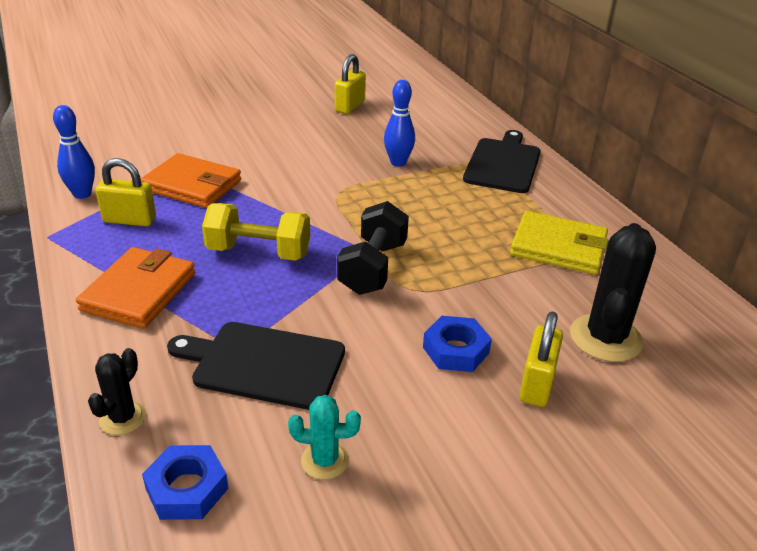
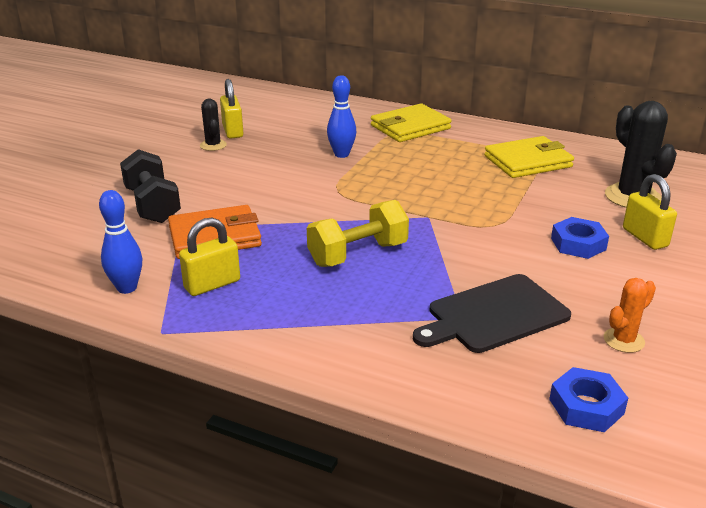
camera: 40 degrees left, 5 degrees down
(123, 418) = (472, 400): black cactus -> black cactus (213, 145)
(139, 292) = (323, 324): orange wallet -> none
(325, 460) = (623, 340): turquoise cactus -> orange cactus
(373, 268) = (449, 225): black dumbbell -> black dumbbell (152, 205)
(503, 164) = (410, 127): black cutting board -> yellow wallet

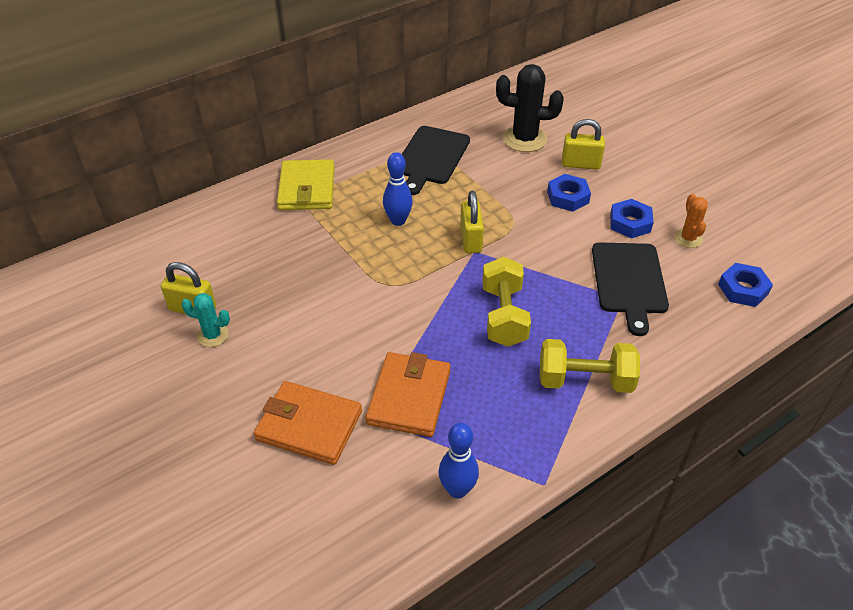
camera: 60 degrees left, 15 degrees up
(152, 205) = (309, 425): black dumbbell -> orange wallet
(212, 284) = (490, 425): yellow padlock -> yellow padlock (470, 240)
(213, 145) = (212, 335): black cactus -> turquoise cactus
(314, 322) = (585, 380): none -> yellow dumbbell
(341, 154) = (321, 253): blue bowling pin -> blue bowling pin (398, 221)
(528, 161) = (431, 157): yellow wallet -> black cutting board
(592, 292) = (630, 223): none -> blue nut

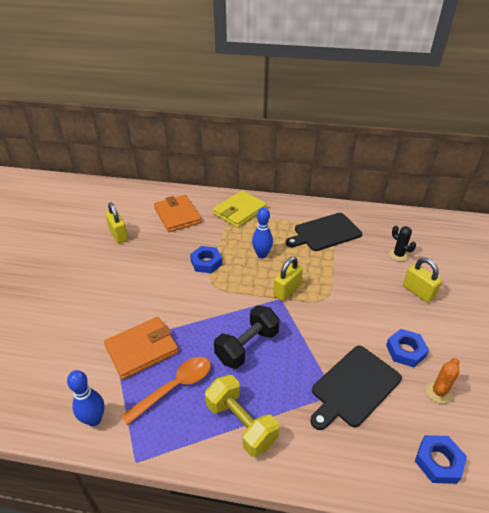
camera: 45 degrees right, 5 degrees down
(212, 335) = (109, 252): turquoise cactus -> none
(309, 425) = (85, 325): orange wallet -> orange wallet (177, 215)
(490, 401) = (175, 387): none -> orange spoon
(504, 316) = (247, 346): yellow dumbbell -> black dumbbell
(524, 139) = (398, 255): black cactus -> black cactus, size x0.55
(568, 197) = (381, 306): blue nut -> blue nut (206, 262)

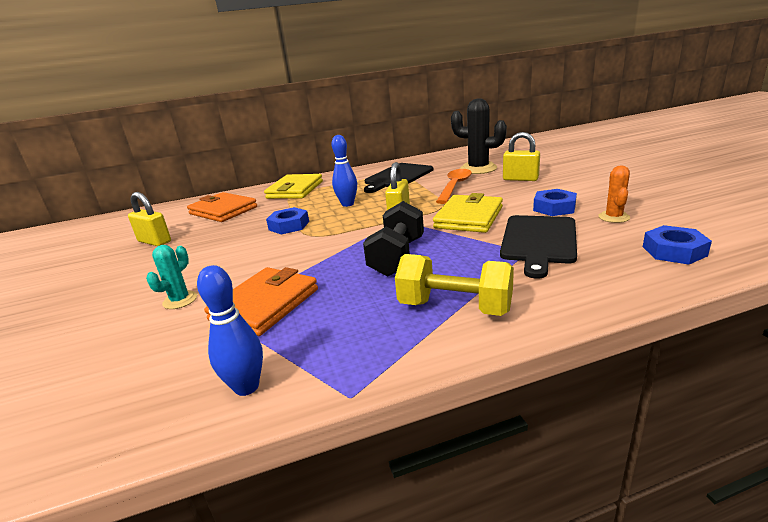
camera: 25 degrees left, 15 degrees down
(102, 315) = (180, 300): none -> turquoise cactus
(175, 387) = (341, 314): orange spoon -> orange spoon (454, 186)
(331, 325) = (469, 217): none -> yellow wallet
(398, 255) = (478, 169): black cactus -> black cactus, size x1.81

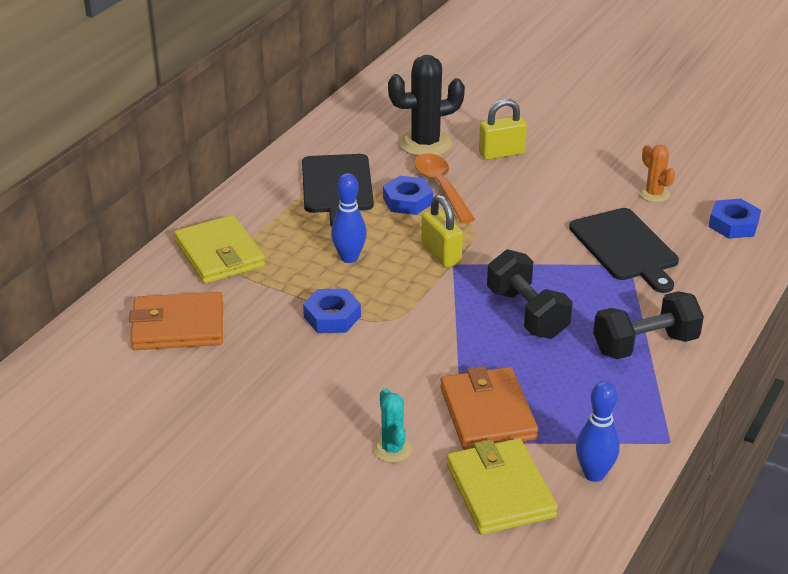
camera: 45 degrees left, 10 degrees up
(154, 241) = (185, 408): yellow padlock -> none
(455, 307) = (645, 345): yellow dumbbell -> black dumbbell
(469, 217) = (524, 235): yellow wallet -> yellow wallet (500, 491)
(554, 208) = (589, 195): blue nut -> blue nut (407, 201)

